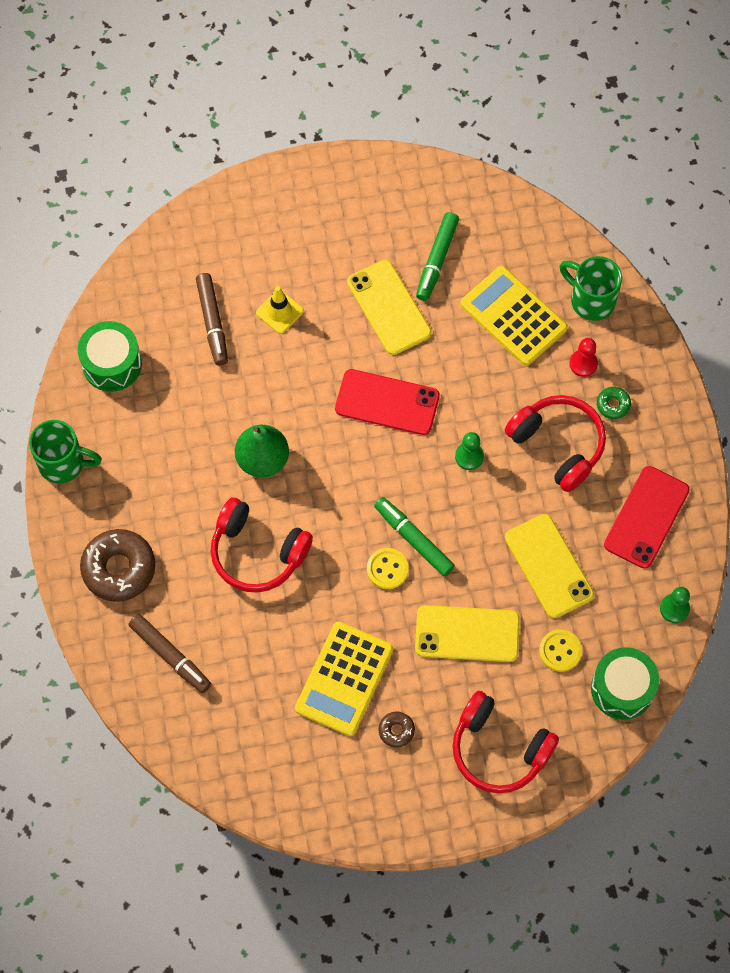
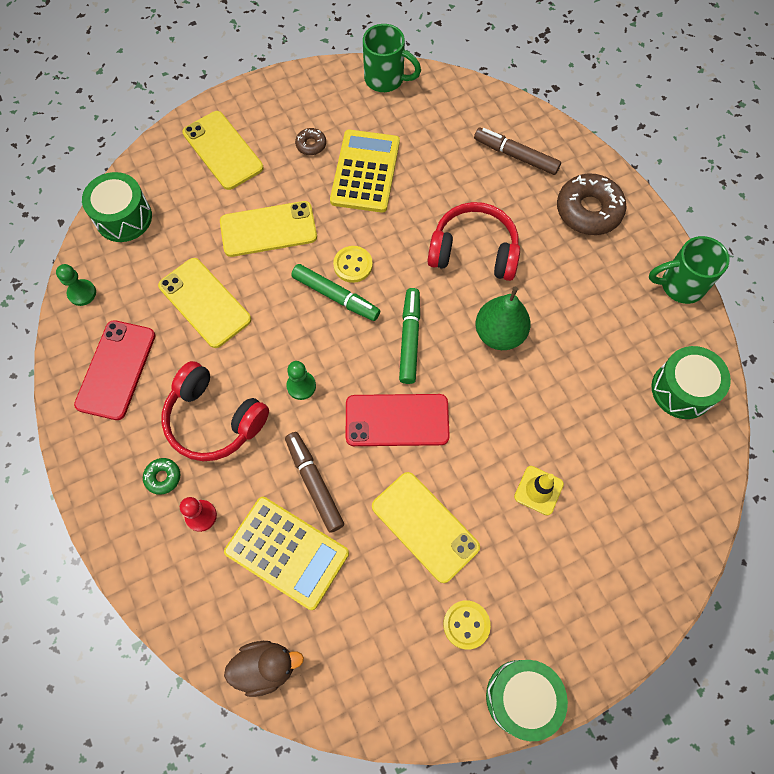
camera: 165 degrees right, 0 degrees up
(212, 322) = (603, 460): brown marker -> brown marker (314, 483)
(351, 169) = (521, 697): none -> green drum
(436, 260) = (388, 600): green marker -> green marker (410, 339)
(499, 749) = (223, 150): red headphones -> yellow phone
(548, 237) = (266, 667): none -> brown duck
(560, 651) = (183, 234): yellow button -> yellow button (466, 625)
(590, 300) = (203, 596): green mug -> green mug (386, 79)

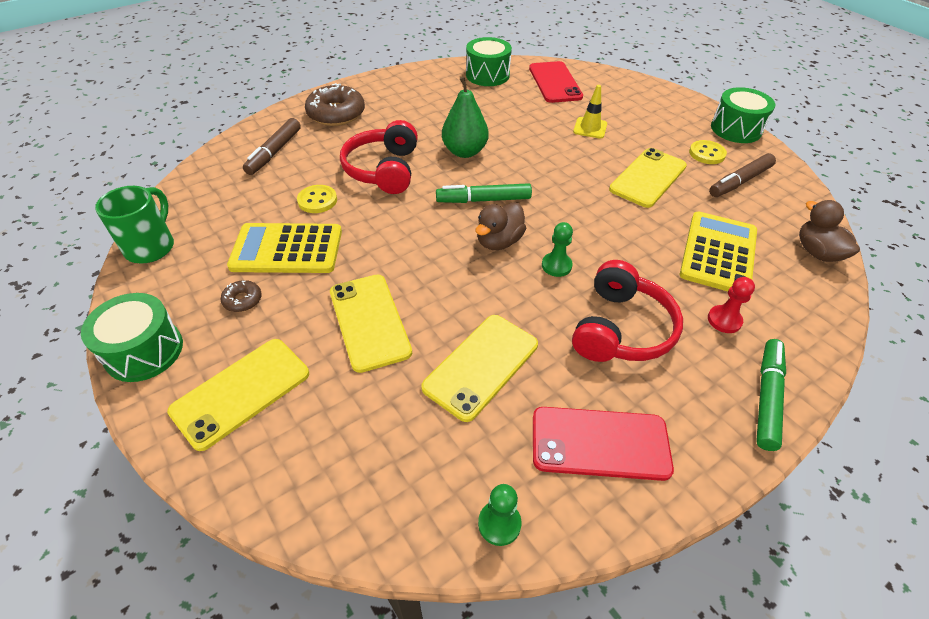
camera: 100 degrees left, 20 degrees down
(123, 217) = (359, 498): green drum -> green drum (144, 351)
(163, 477) = (704, 361): green donut -> none
(314, 483) = (647, 244): brown marker -> brown marker (739, 181)
(336, 296) = (449, 253): green marker -> green marker (767, 397)
(344, 342) = (499, 241): none -> brown duck
(353, 265) = (409, 245): yellow button -> yellow button (317, 200)
(397, 420) = (565, 200): red phone -> red phone (555, 82)
(680, 285) = (402, 76): green mug -> none

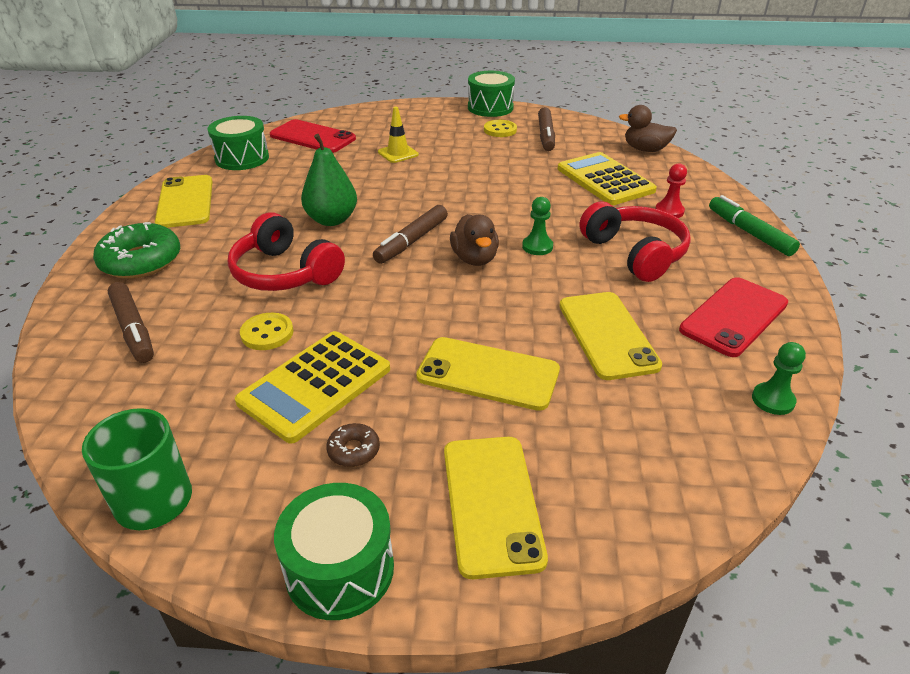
camera: 50 degrees left, 10 degrees down
(336, 114) = (141, 261): brown donut -> green donut
(483, 200) = (411, 241): green marker -> brown marker
(648, 178) = (493, 162): yellow phone -> yellow phone (185, 202)

